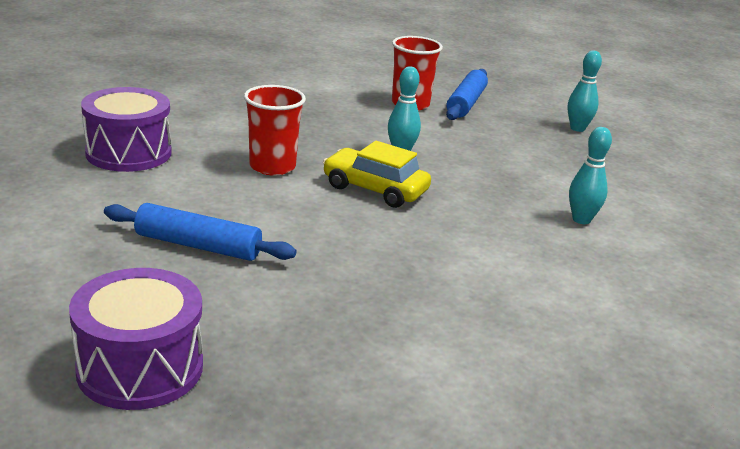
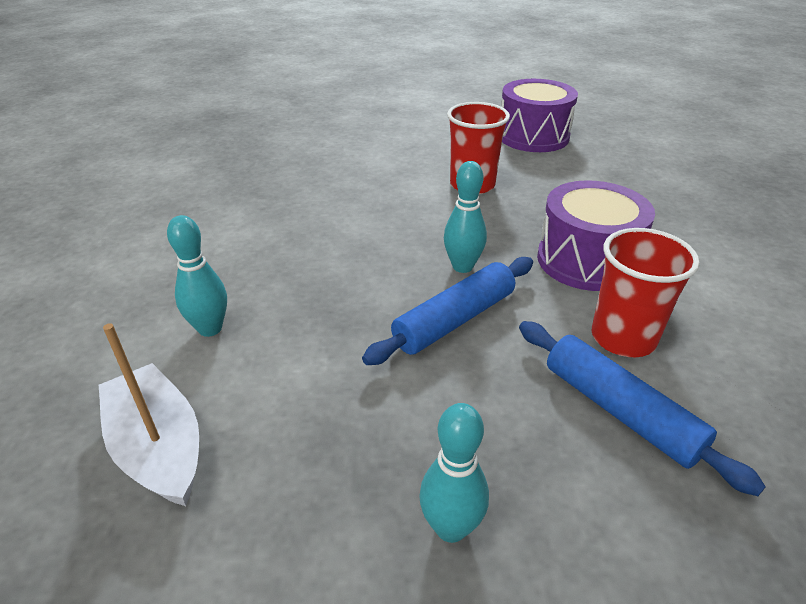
camera: 125 degrees right, 10 degrees up
(140, 368) = (273, 104): purple drum -> purple drum (586, 260)
(198, 246) = (369, 134): blue rolling pin -> blue rolling pin (454, 320)
(375, 189) = (391, 221): yellow car -> none
(660, 200) = (159, 447): none -> white boat

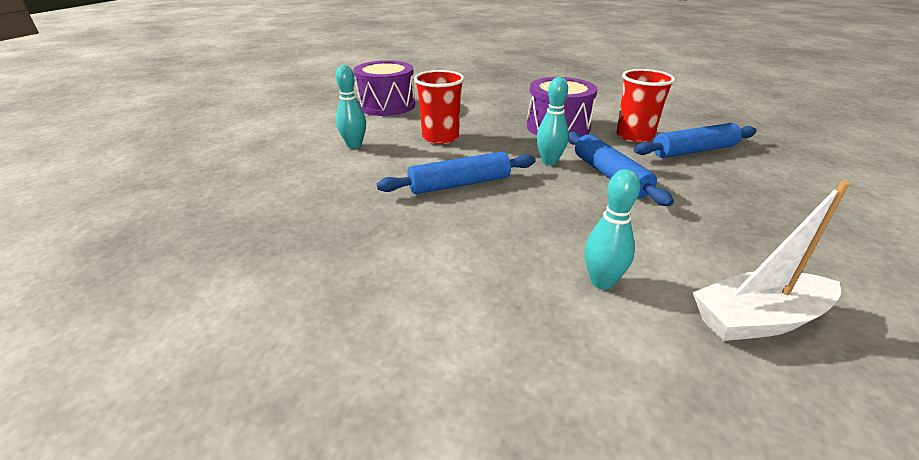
camera: 70 degrees left, 5 degrees down
(367, 218) = (459, 184): none -> blue rolling pin
(451, 527) = (790, 210): turquoise bowling pin -> turquoise bowling pin (354, 145)

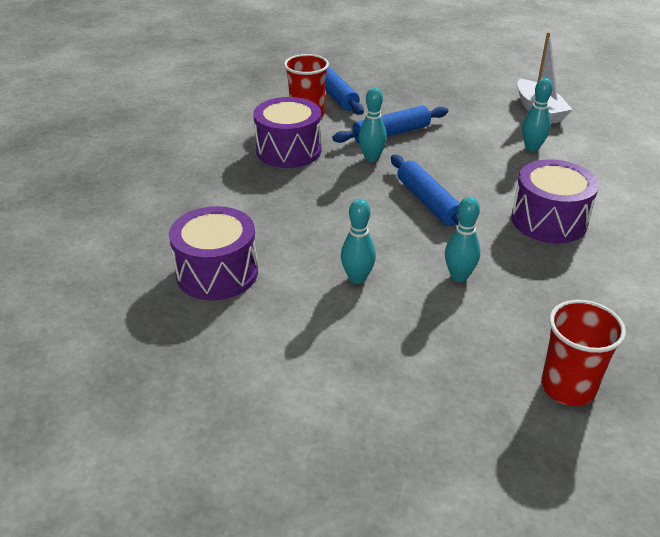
camera: 95 degrees left, 5 degrees up
(330, 187) = (459, 276): none -> turquoise bowling pin
(402, 259) = (549, 220): none -> purple drum
(440, 137) = (325, 219): red cup -> red cup (568, 387)

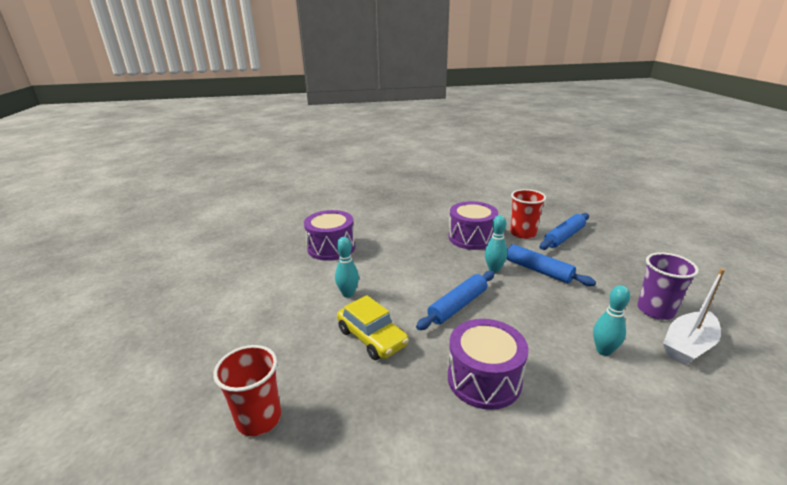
camera: 70 degrees right, 10 degrees down
(459, 276) = (372, 337): turquoise bowling pin -> yellow car
(489, 103) = (655, 310): none -> purple cup

